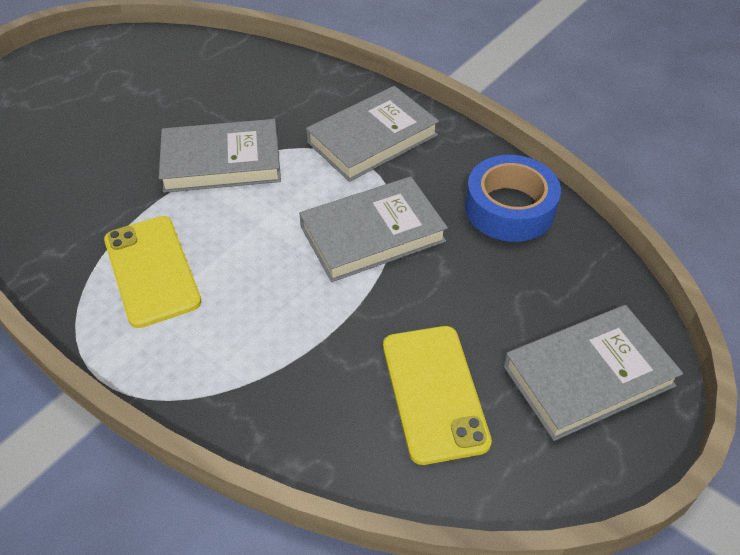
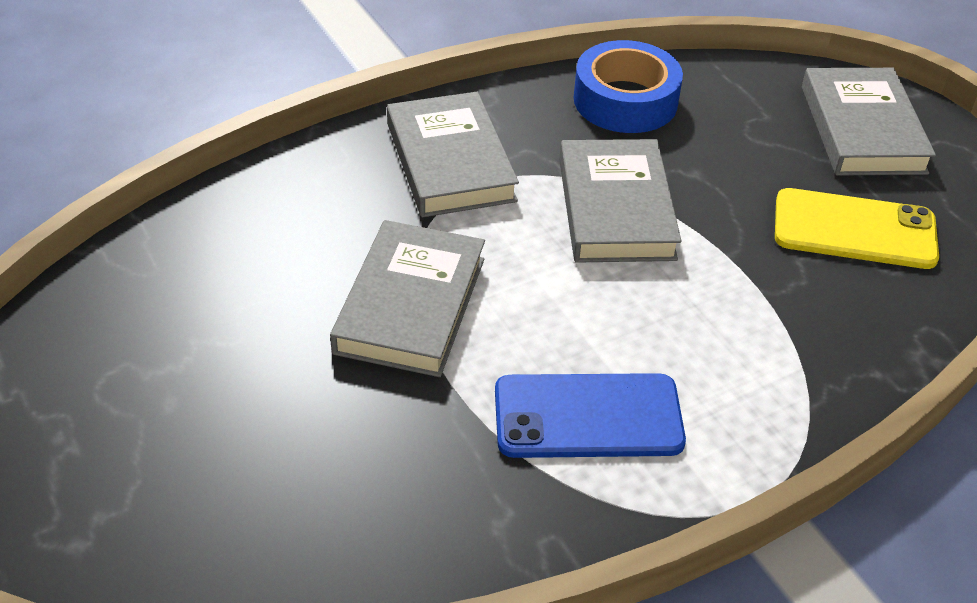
camera: 70 degrees left, 5 degrees down
(152, 270) = (588, 417): yellow phone -> blue phone

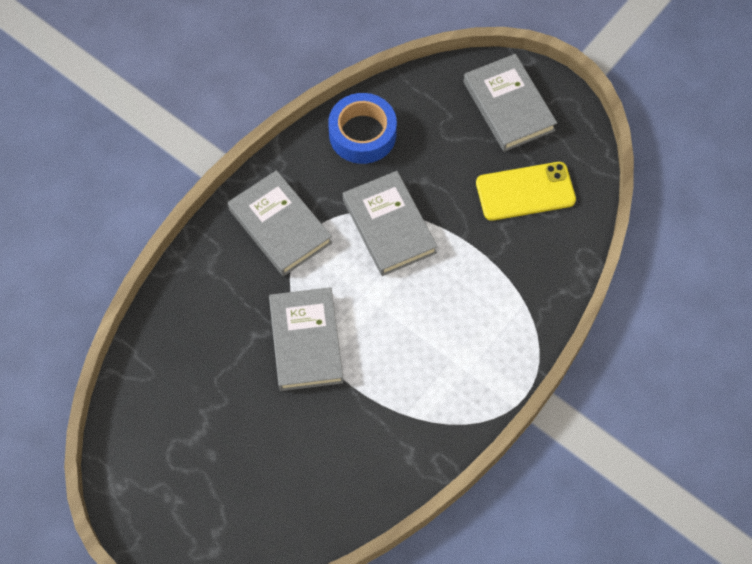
camera: 20 degrees left, 20 degrees up
(588, 417) = (428, 377): blue phone -> none

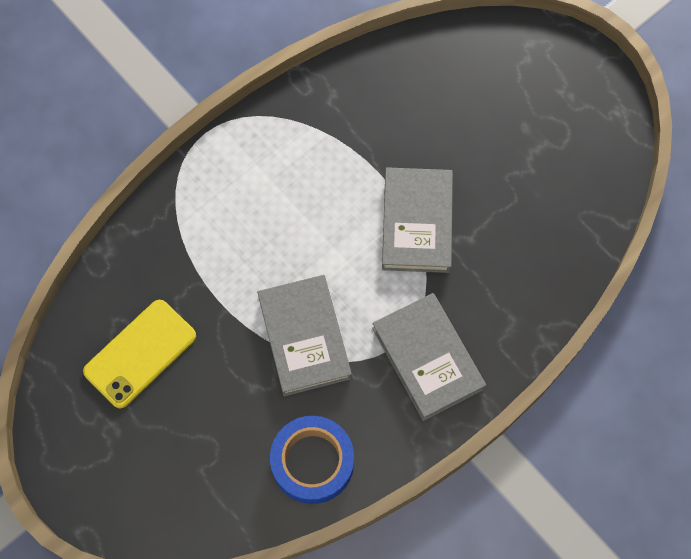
camera: 170 degrees left, 5 degrees up
(508, 106) = (127, 470): grey book -> none
(525, 191) = (140, 353): yellow phone -> yellow phone turned 45 degrees counterclockwise

